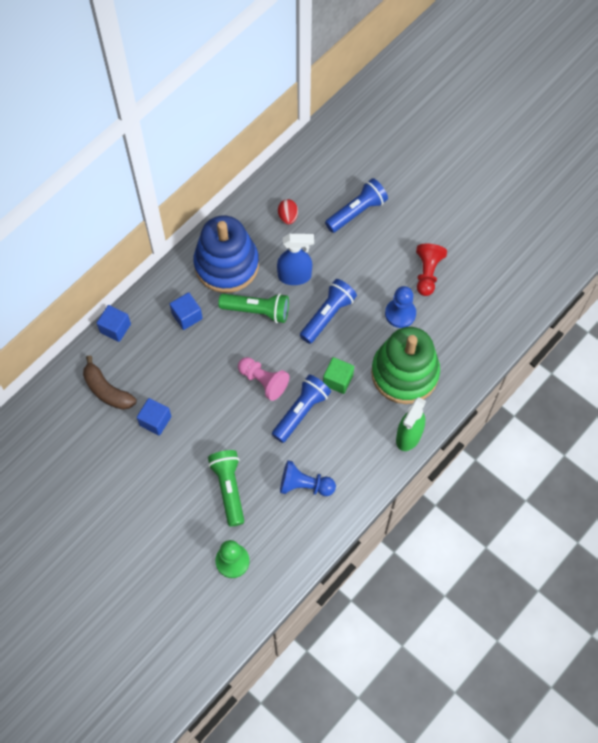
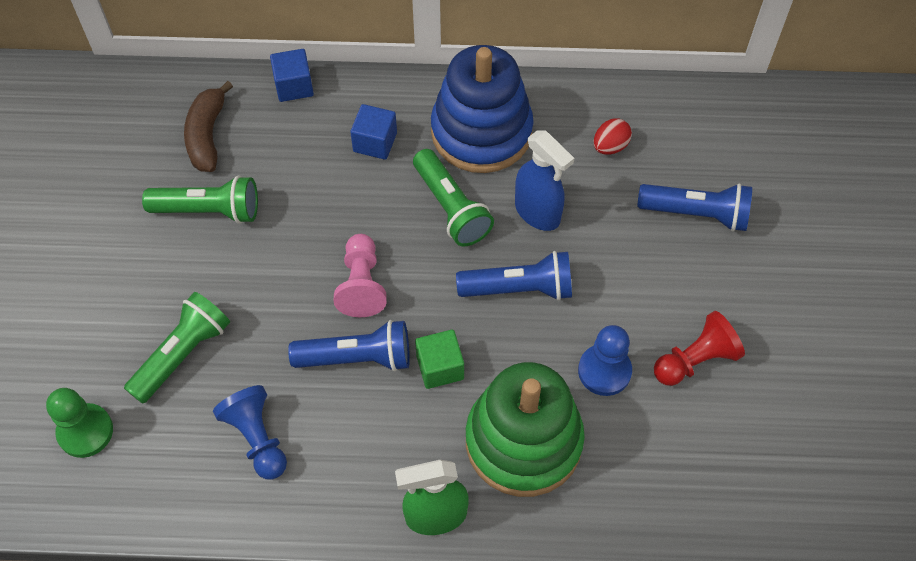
camera: 50 degrees right, 5 degrees down
(155, 421) = (209, 210): blue cube -> green flashlight

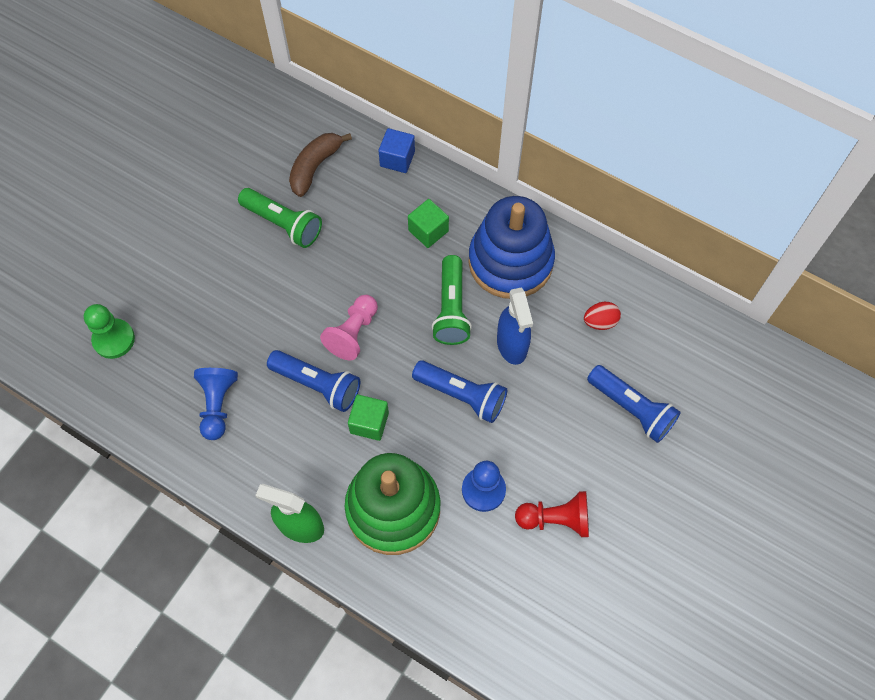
camera: 30 degrees right, 5 degrees up
(183, 354) = (205, 319): green flashlight -> none
(375, 142) = (428, 231): blue cube -> green cube

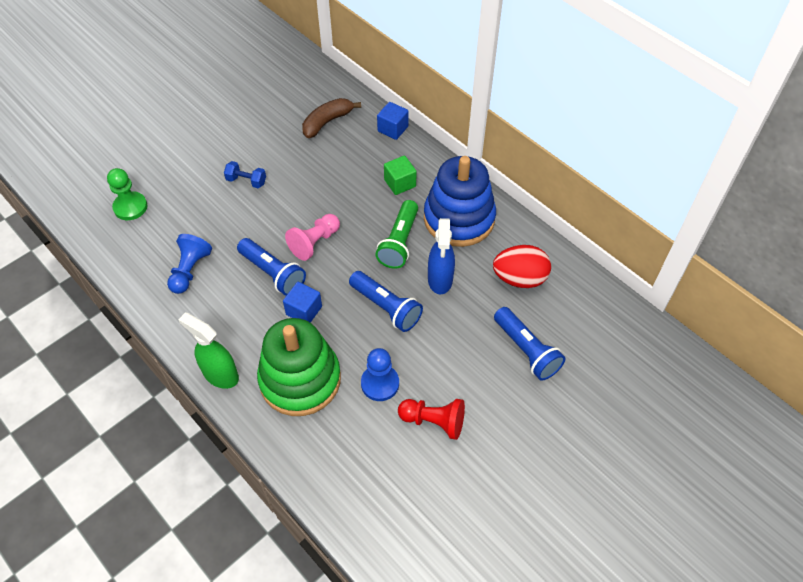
camera: 15 degrees right, 10 degrees down
(244, 271) = (246, 181): none -> blue dumbbell
(283, 224) = (288, 155): green flashlight -> none
(369, 423) = (304, 310): green cube -> blue cube
(600, 322) = (519, 278): red egg -> red egg, size x1.78

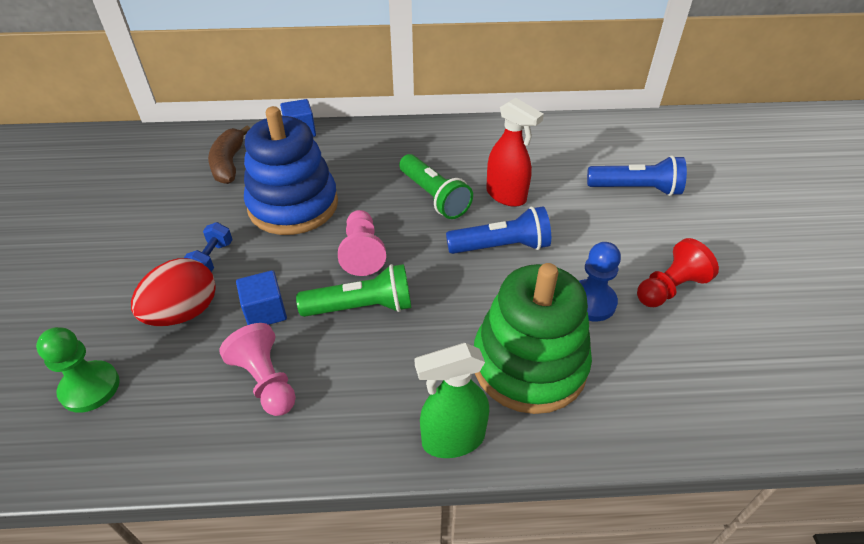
camera: 50 degrees left, 10 degrees down
(190, 270) = (266, 381): blue pawn -> pink pawn
(246, 181) = (212, 259): blue dumbbell -> blue dumbbell turned 45 degrees counterclockwise
(273, 273) = (362, 307): blue flashlight -> green flashlight
(304, 310) = (440, 309): blue cube -> blue cube (265, 312)
(400, 183) = (367, 160): green cube -> none
(440, 280) = (506, 196): blue spray bottle -> red spray bottle
(459, 218) = (451, 150): blue stacking toy -> blue stacking toy (293, 205)
(519, 278) = (555, 153): red egg -> red egg (184, 313)

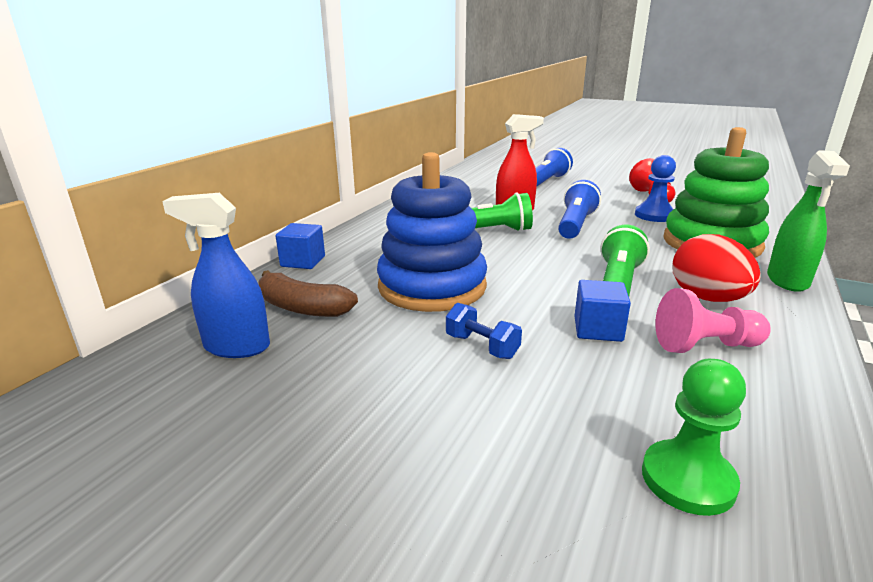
camera: 60 degrees left, 20 degrees down
(170, 163) = (236, 347): none -> blue spray bottle
(184, 313) = (570, 380): red egg -> red egg (707, 298)
(362, 252) = (540, 270): pink pawn -> none

